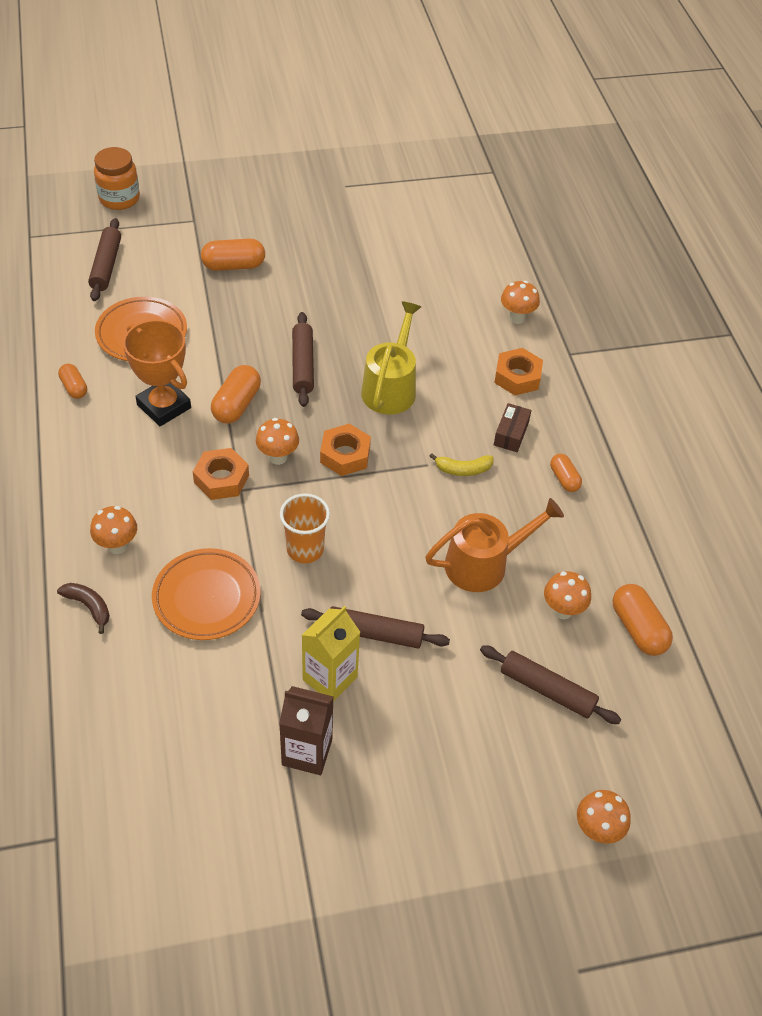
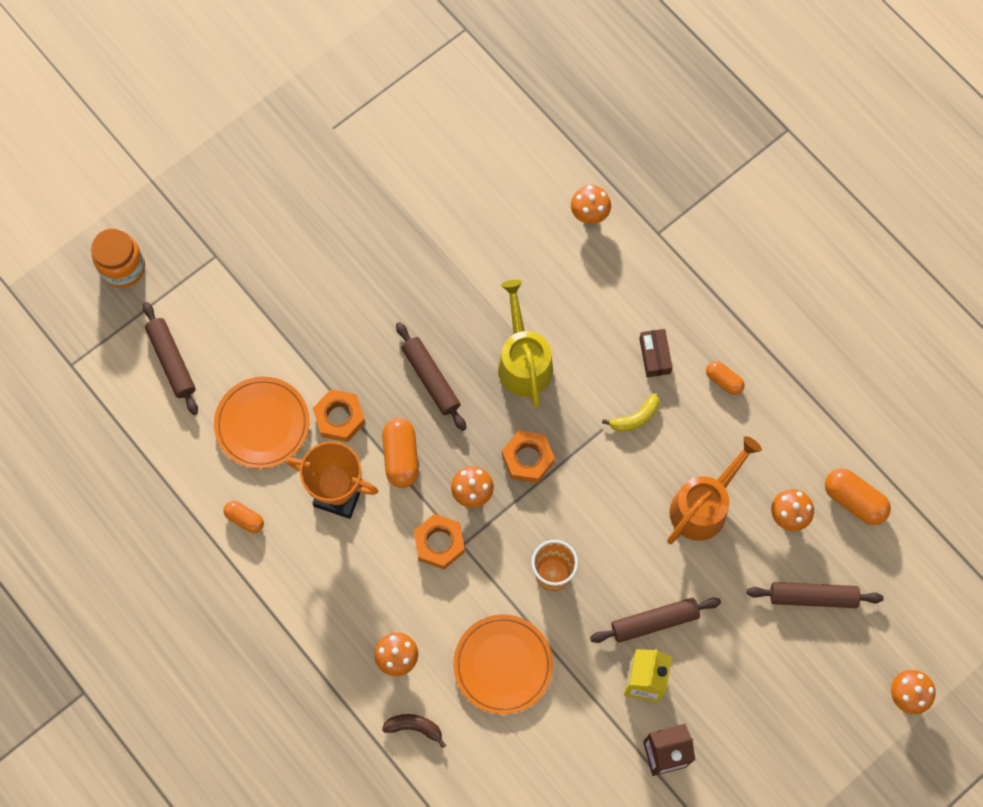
camera: 25 degrees left, 20 degrees up
(233, 266) = (292, 294): orange capsule -> none
(517, 377) = (626, 287): orange nut -> orange nut (339, 418)

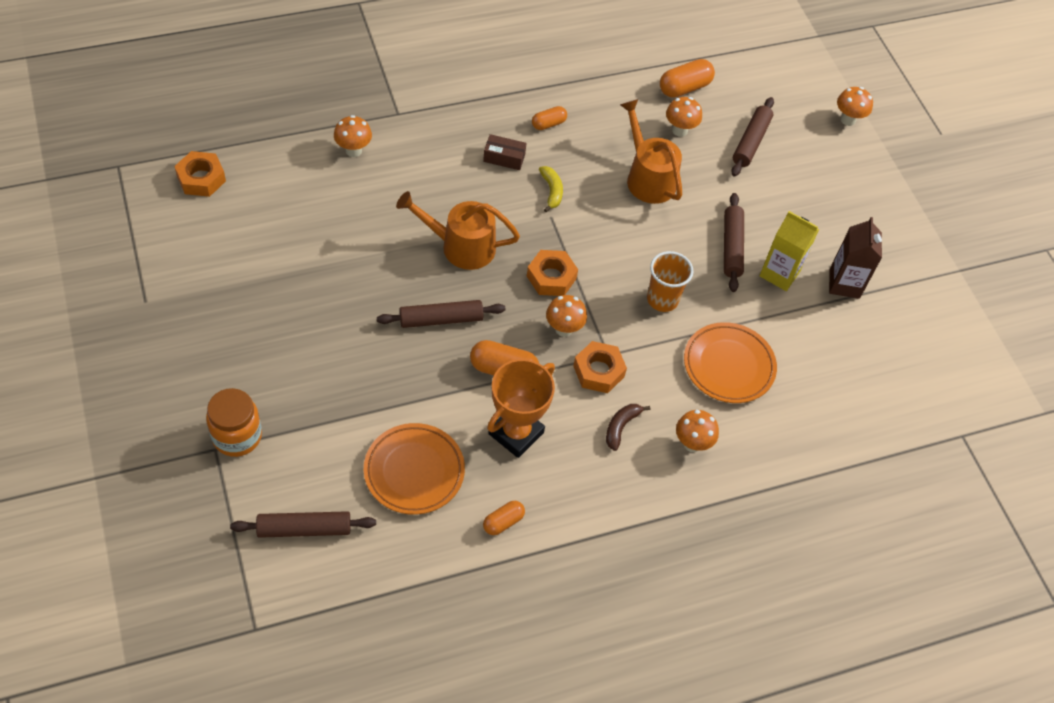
camera: 75 degrees left, 15 degrees down
(123, 268) = (175, 539): orange jar -> orange jar (237, 436)
(339, 418) = (441, 404): orange nut -> orange nut (201, 179)
(414, 727) = (760, 454): brown banana -> brown banana (621, 427)
(523, 361) = (461, 246): yellow watering can -> orange watering can

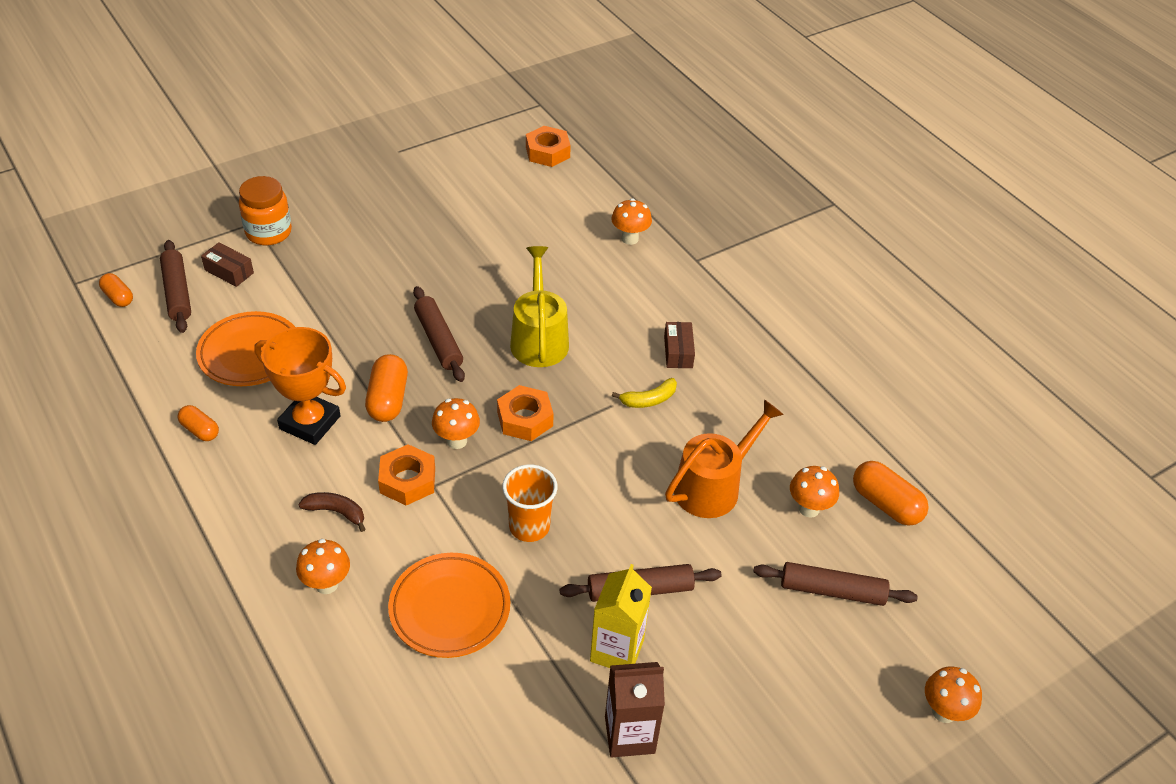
camera: 80 degrees right, 10 degrees down
(287, 478) = (229, 271): none -> brown box
(461, 246) = (539, 339): orange watering can -> yellow watering can
(548, 124) = (749, 381): orange capsule -> orange capsule (118, 297)

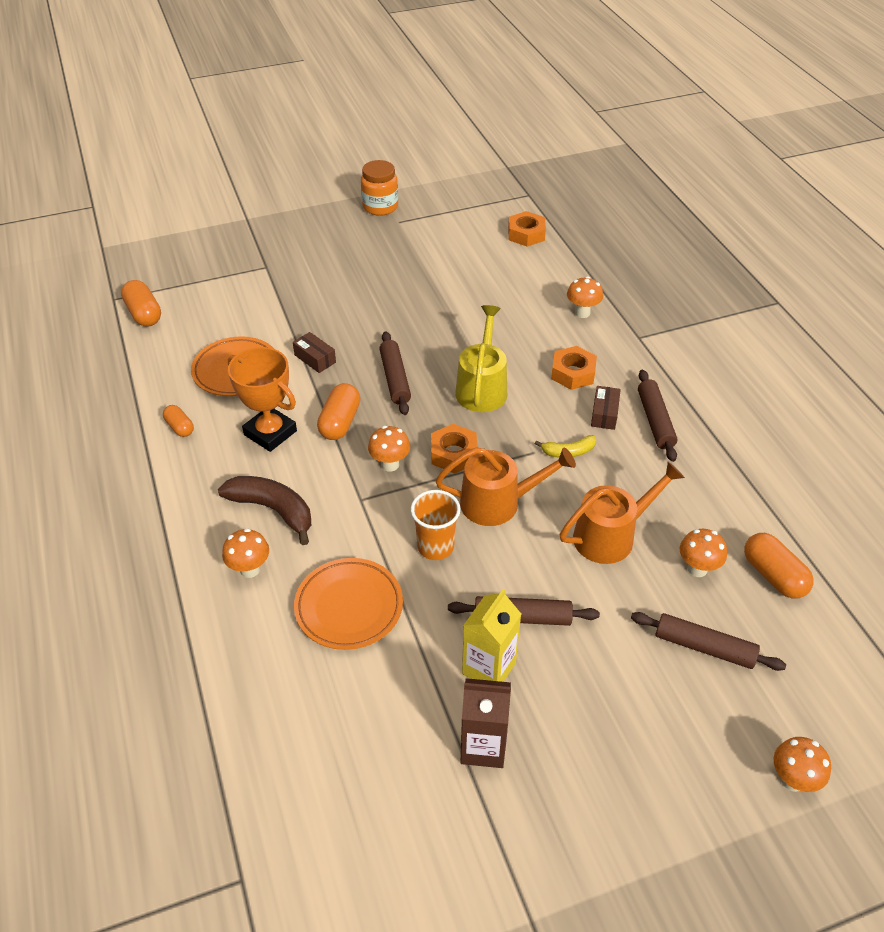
camera: 15 degrees right, 0 degrees up
(118, 297) = (144, 314): orange capsule -> orange capsule, size x1.63
(177, 292) = (191, 315): brown rolling pin -> brown rolling pin (655, 421)
(229, 271) = (236, 303): brown box -> brown box (315, 358)
(268, 232) = (276, 276): orange jar -> orange jar (380, 207)
(336, 512) = (273, 510): brown banana -> brown banana, size x1.78
(407, 480) = (340, 492): orange nut -> orange nut (573, 373)
(586, 467) = (498, 502): none -> orange watering can

